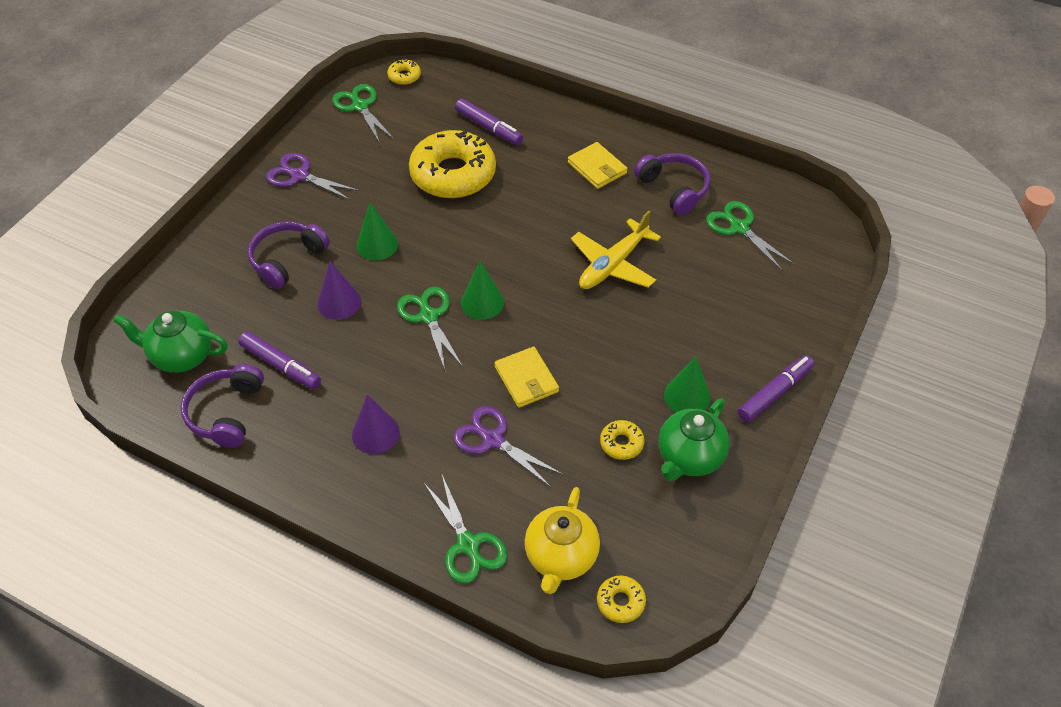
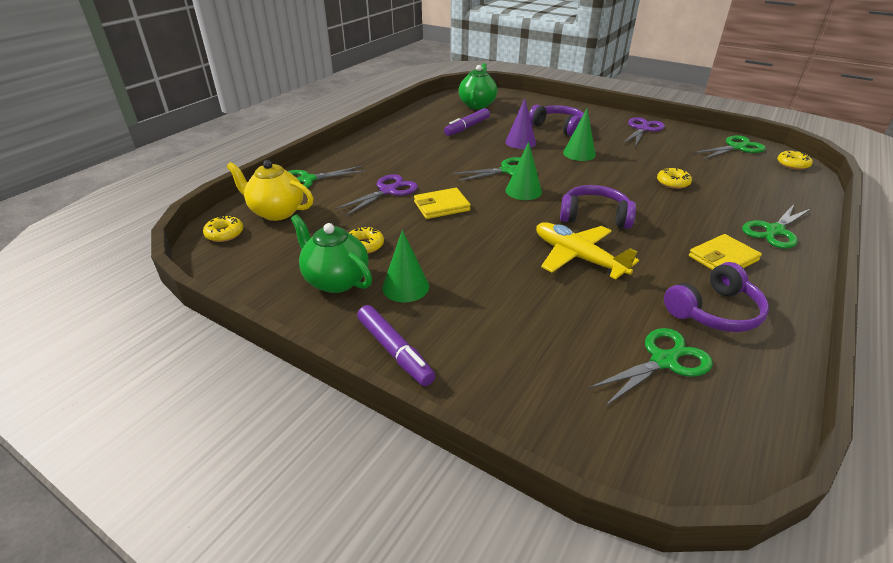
camera: 95 degrees right, 15 degrees down
(226, 412) = (434, 115): purple headphones -> purple headphones (594, 216)
(375, 433) = (406, 153): purple cone -> none
(453, 174) = (673, 183): yellow donut -> yellow donut, size x0.42
(489, 127) = (748, 200): purple marker -> none
(546, 125) = (774, 231): none -> green scissors

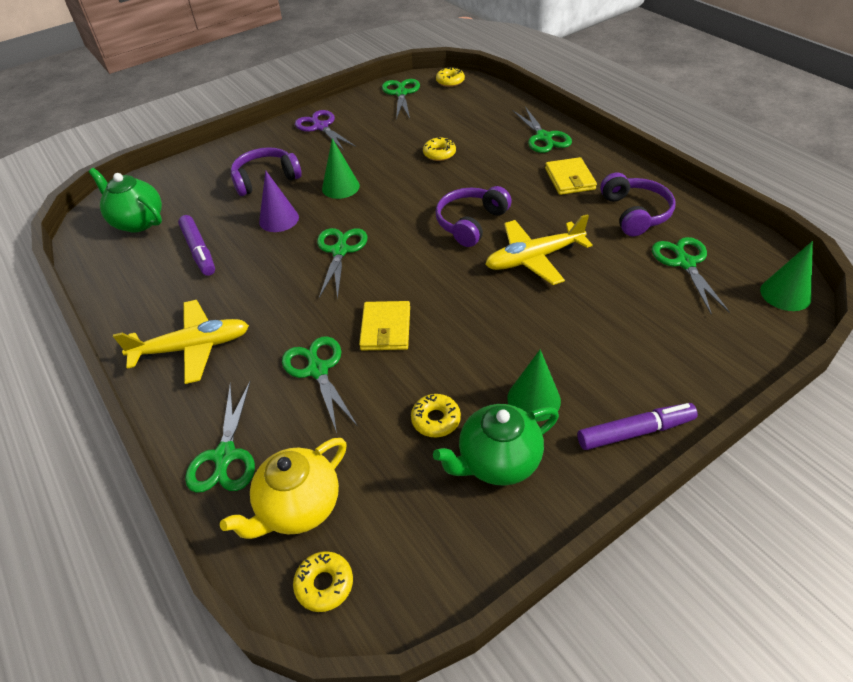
camera: 65 degrees left, 10 degrees up
(384, 149) = (193, 347): none -> yellow plane
(388, 191) = (317, 369): purple scissors -> green scissors
(523, 191) = (393, 253): green cone -> green cone (785, 294)

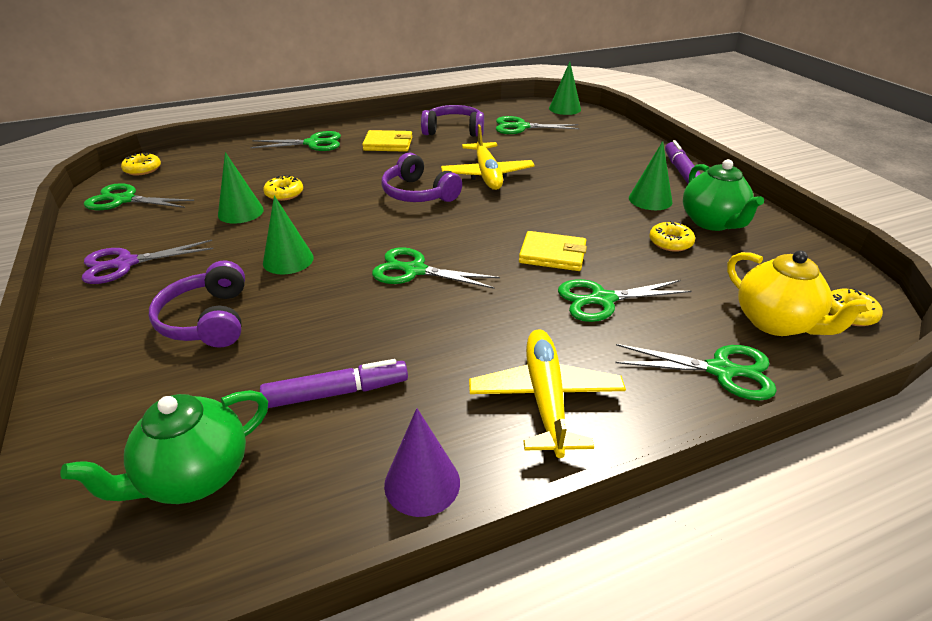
camera: 80 degrees left, 10 degrees down
(279, 219) = (317, 312): purple cone -> purple cone (422, 483)
(401, 144) = (240, 212): none -> green cone

